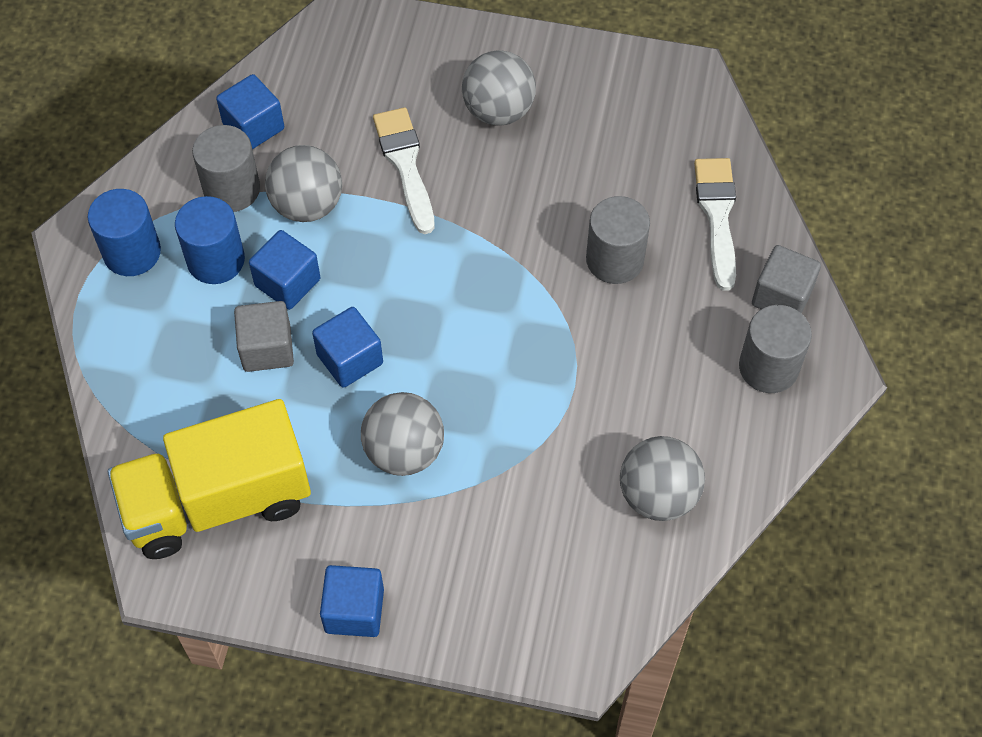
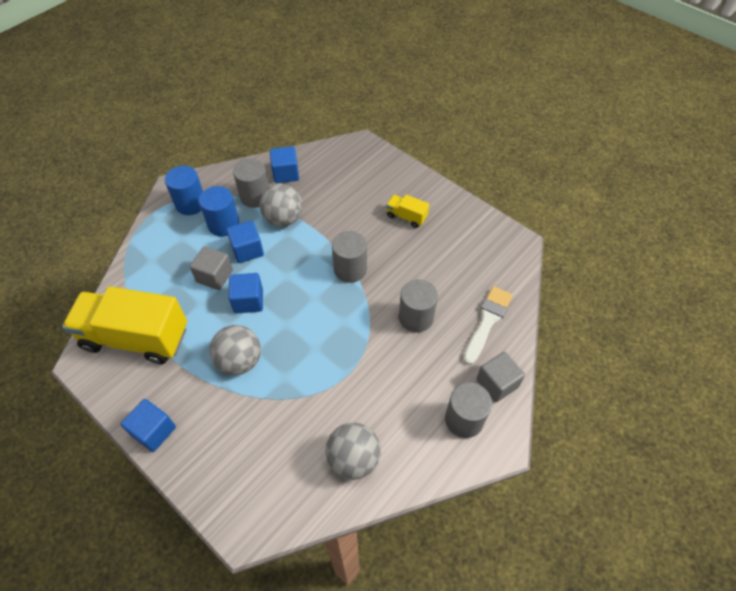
camera: 30 degrees right, 5 degrees down
(405, 164) = (343, 221): white brush -> none
(470, 235) = (350, 269): none -> grey cylinder
(498, 110) = (406, 217): grey ball -> yellow truck

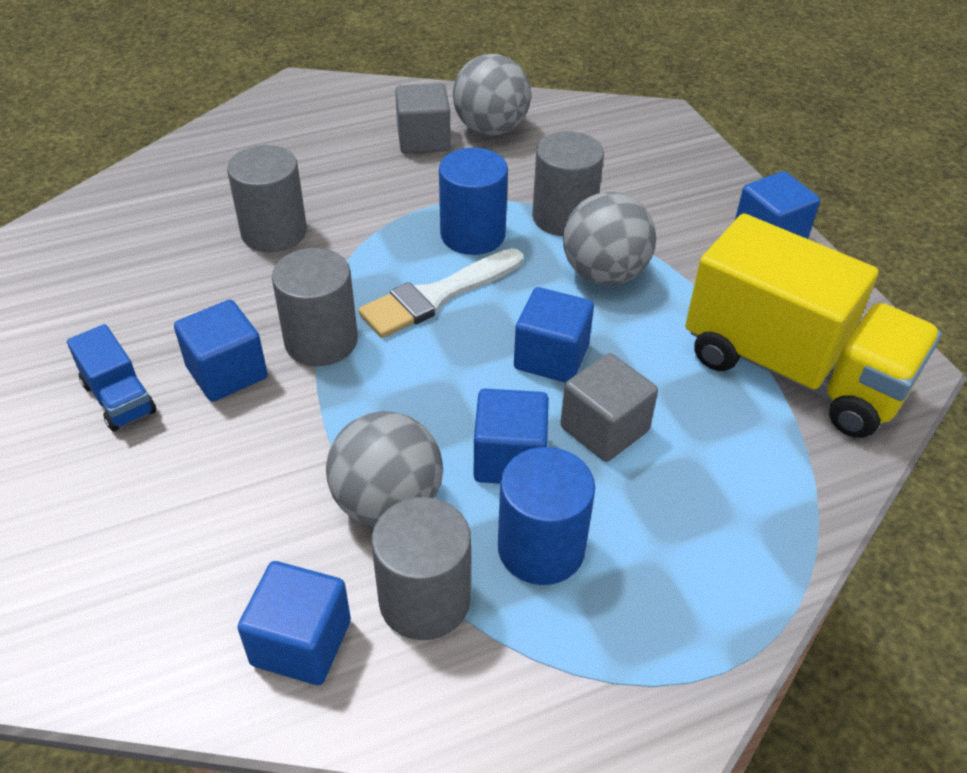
camera: 155 degrees left, 10 degrees down
(191, 204) = (611, 652): blue cylinder -> blue cylinder (473, 235)
(376, 241) = (227, 372): none -> blue cube
(406, 217) = (119, 398): yellow truck -> blue truck
(464, 419) = (320, 117): grey cylinder -> grey cylinder (564, 217)
(487, 321) = (172, 191): white brush -> white brush (437, 296)
(497, 383) = (240, 131): grey cube -> grey cube (423, 140)

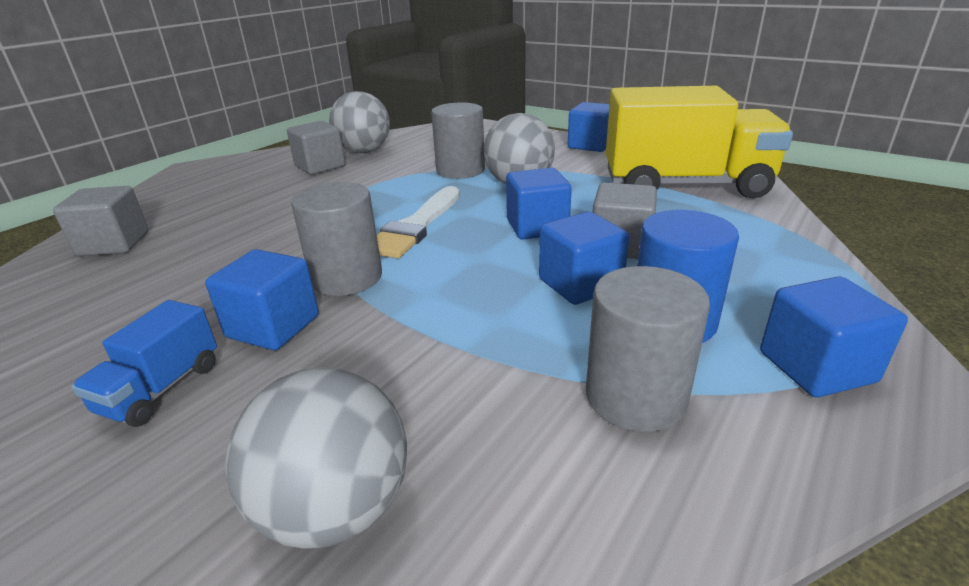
camera: 30 degrees left, 15 degrees down
(119, 398) = (161, 389): blue truck -> blue truck turned 90 degrees clockwise
(171, 193) = (114, 244): none -> grey cube
(274, 232) = (239, 236): grey cylinder -> none
(301, 642) = (569, 492): blue cube -> blue cube (816, 367)
(388, 503) = (521, 348): grey ball -> grey ball (335, 508)
(473, 235) = (407, 193): blue cylinder -> none

